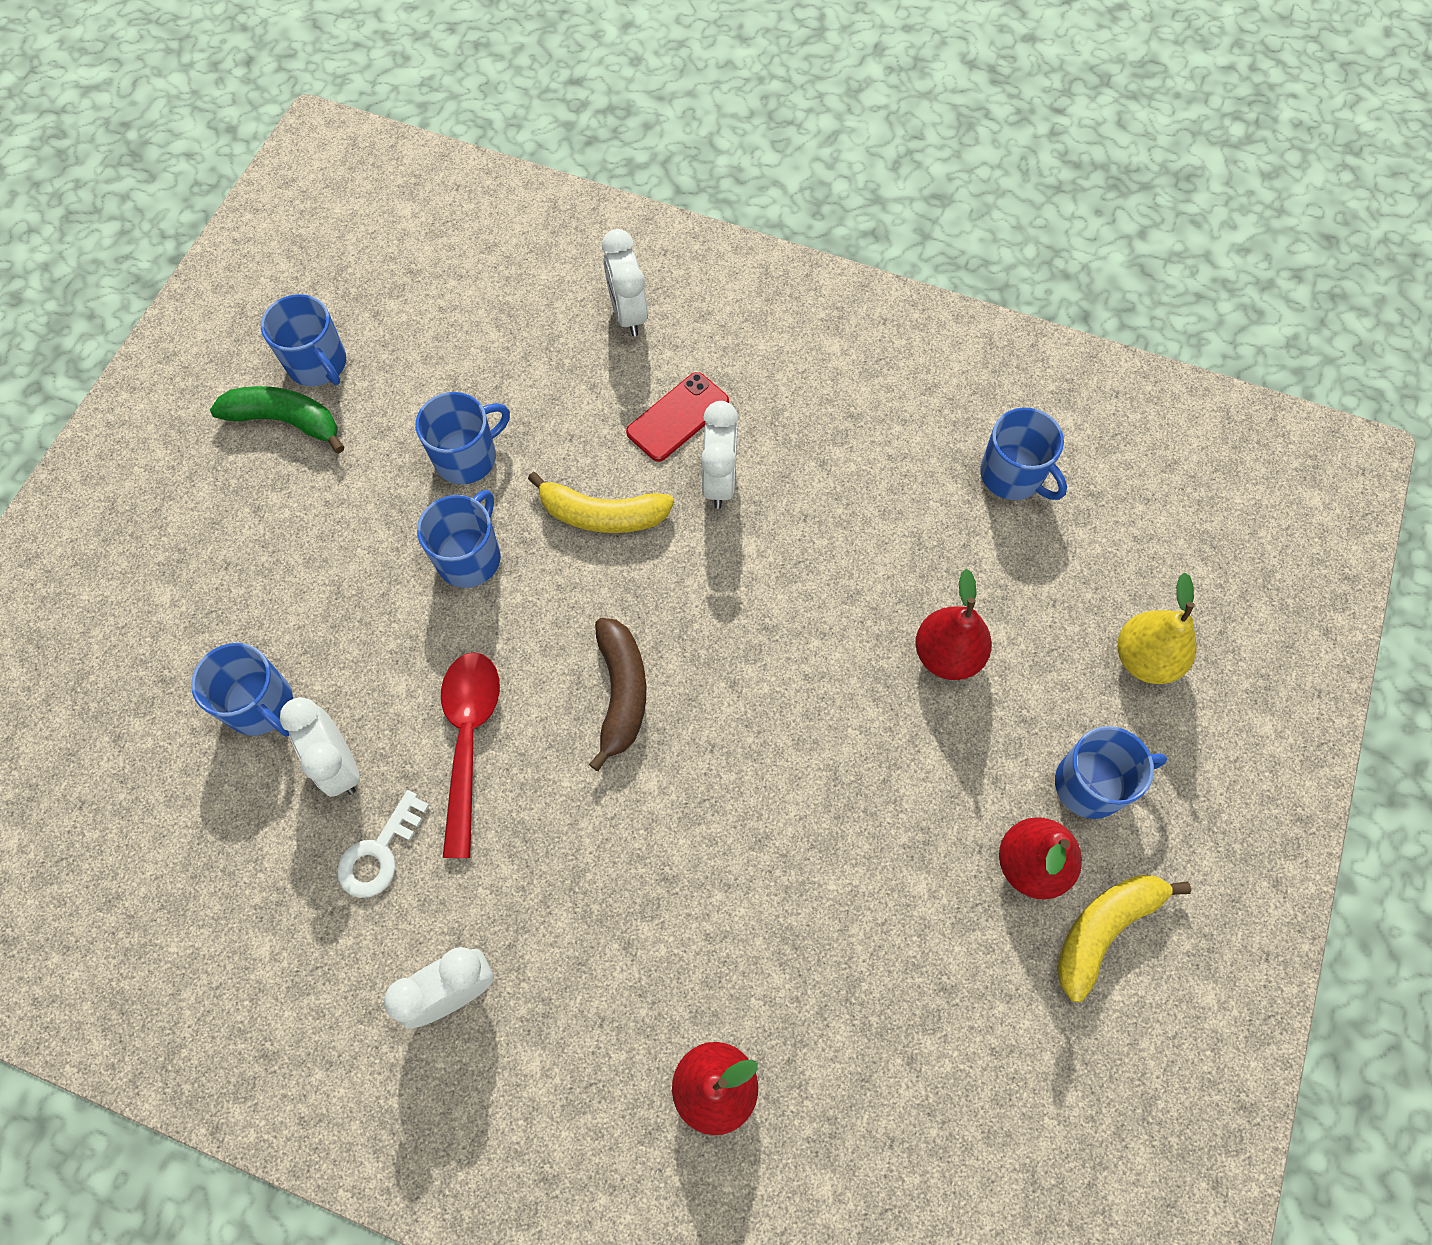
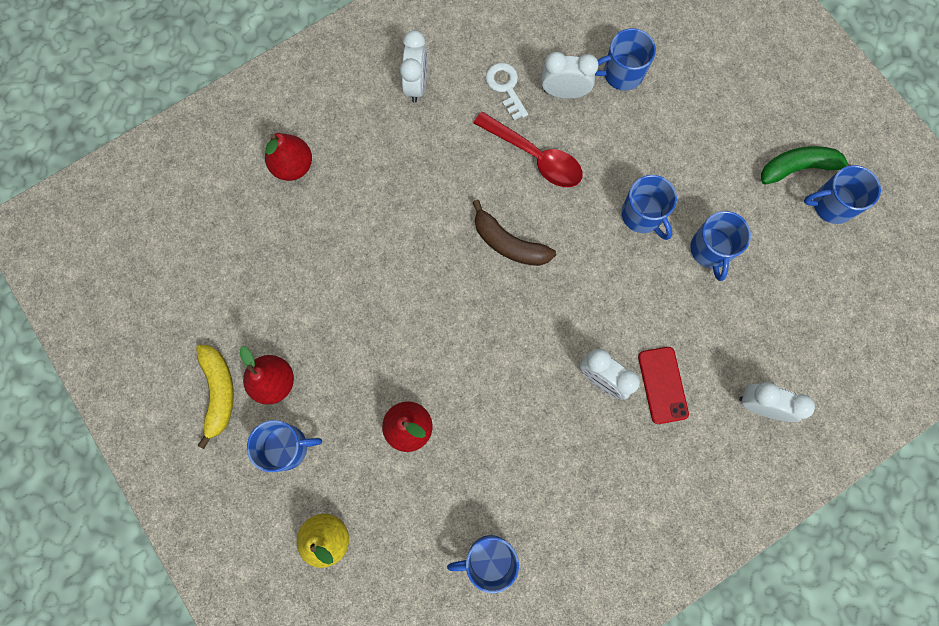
camera: 125 degrees right, 10 degrees up
(286, 421) = (799, 168): green banana -> green banana turned 150 degrees counterclockwise
(602, 515) = (623, 300): yellow banana -> none
(1091, 784) = (287, 447): blue mug -> blue mug turned 120 degrees counterclockwise

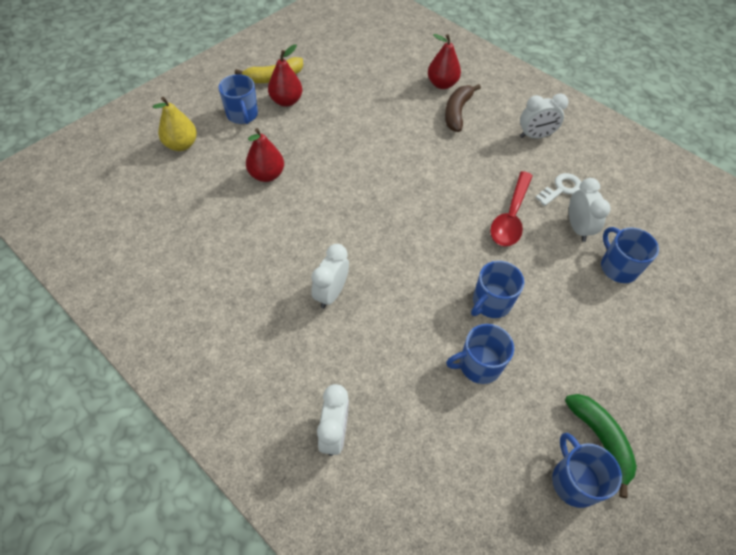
camera: 75 degrees right, 20 degrees down
(489, 559) = (171, 238): blue mug -> none
(509, 243) = (429, 211): brown banana -> brown banana (457, 112)
(662, 385) = (336, 341): red phone -> none

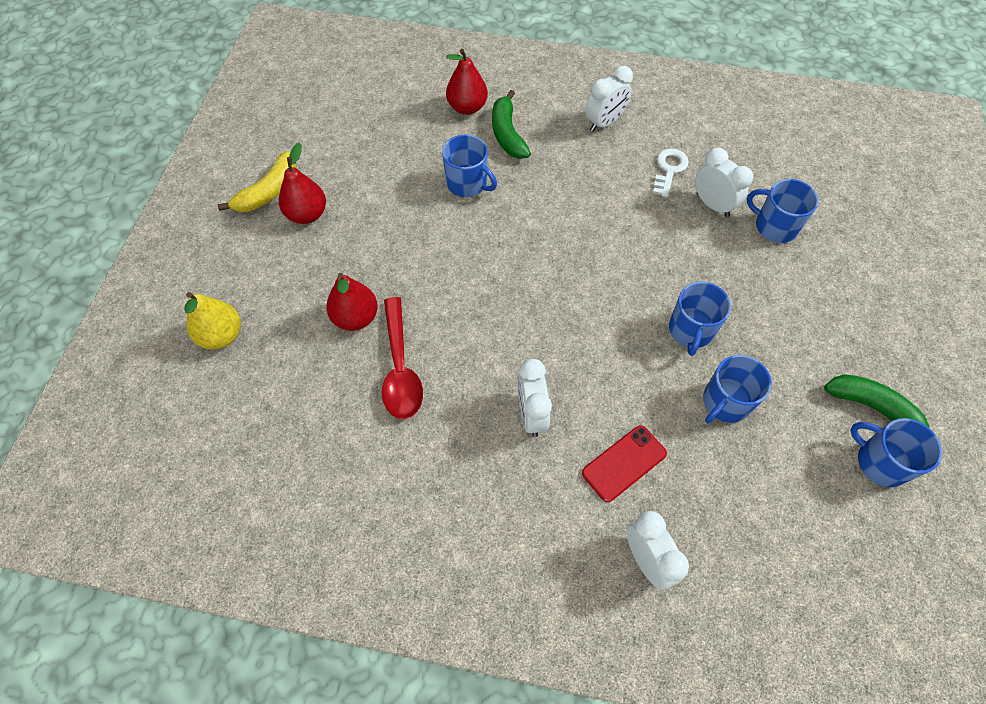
camera: 30 degrees left, 5 degrees up
(242, 115) = (267, 258): blue mug -> blue mug (467, 183)
(369, 361) = (624, 463): none -> red phone
(457, 112) = (507, 134): brown banana -> green banana
(510, 217) = (644, 227): red spoon -> red spoon (400, 368)

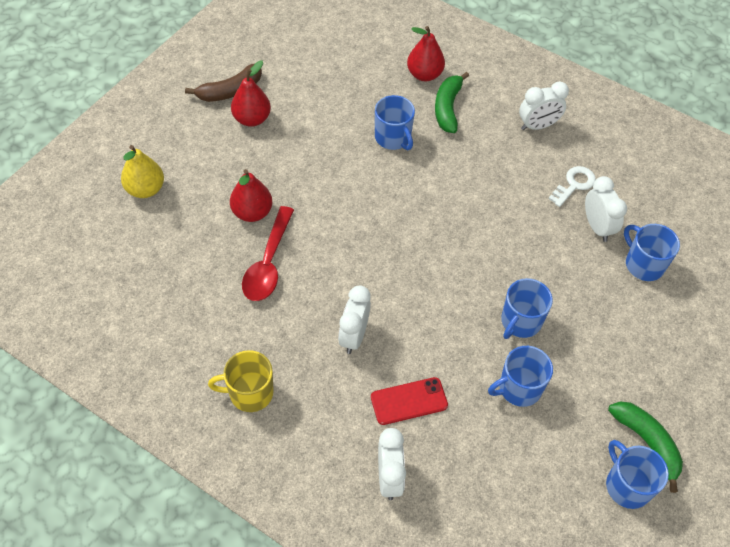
camera: 20 degrees right, 5 degrees down
(269, 191) = (230, 91): yellow banana -> brown banana
(450, 526) = (250, 393): none -> yellow mug

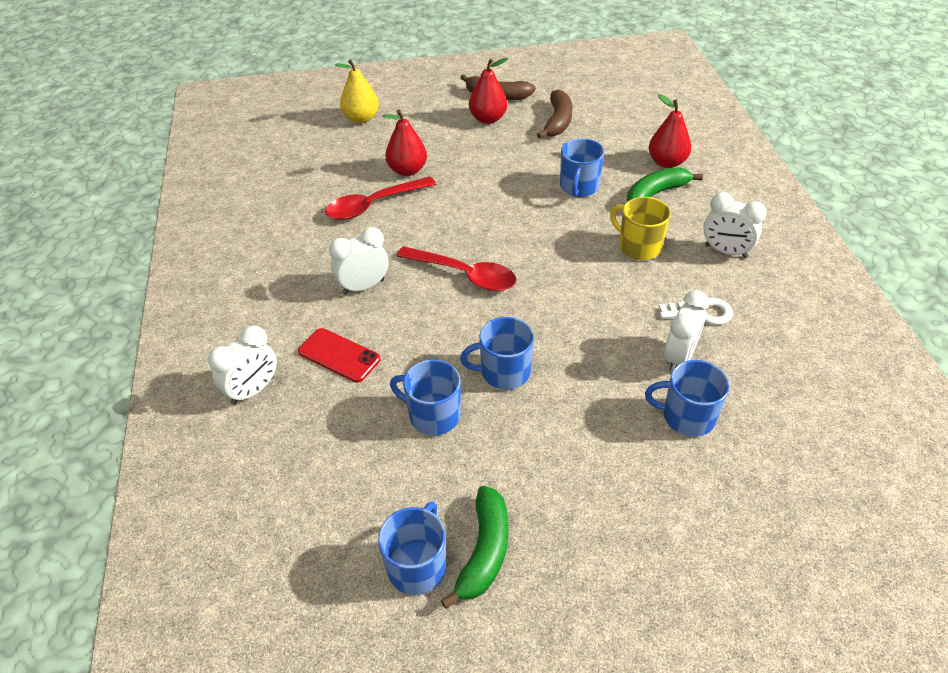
camera: 50 degrees right, 10 degrees down
(250, 393) = (250, 268): yellow mug -> yellow mug (638, 247)
(307, 86) = (558, 121): none -> brown banana
(408, 270) = (465, 275): none -> red spoon
(643, 264) = (687, 417): blue mug -> blue mug turned 90 degrees counterclockwise

